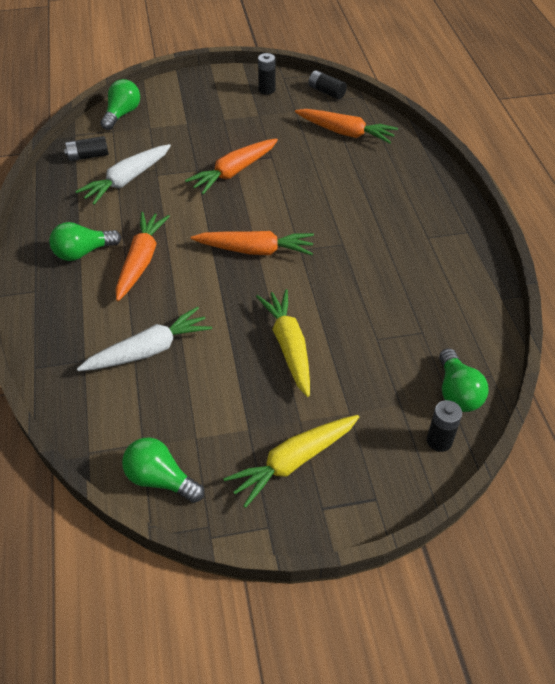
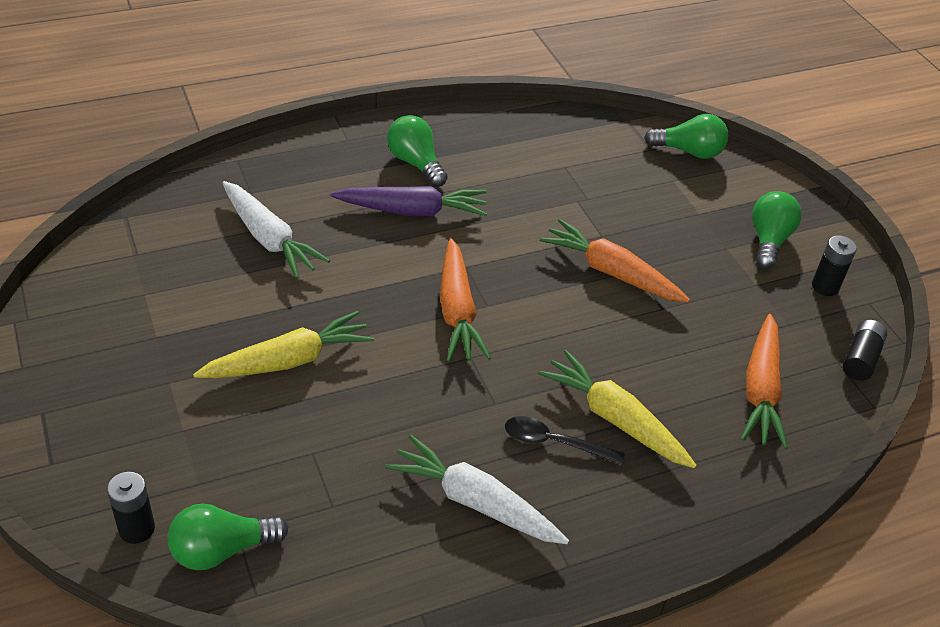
camera: 75 degrees right, 5 degrees down
(88, 156) = (590, 137): black battery -> none
(127, 180) = (556, 177): white carrot -> white carrot (474, 502)
(141, 261) = (412, 211): orange carrot -> purple carrot
(160, 479) = (89, 274): green light bulb -> green light bulb (768, 240)
(293, 462) = (108, 381): yellow carrot -> yellow carrot (614, 419)
(377, 222) = (554, 442): none -> black spoon

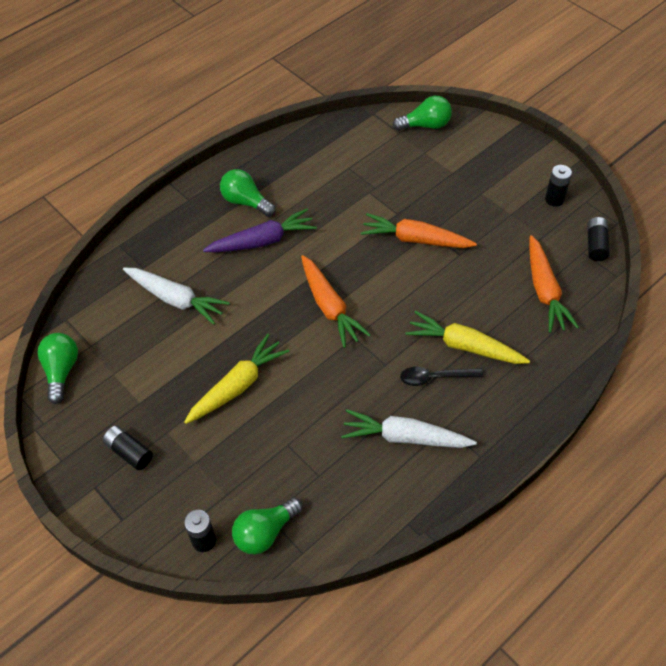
camera: 15 degrees left, 10 degrees up
(108, 388) = (129, 452): none -> black battery
(768, 240) = (505, 177): green light bulb -> green light bulb (61, 371)

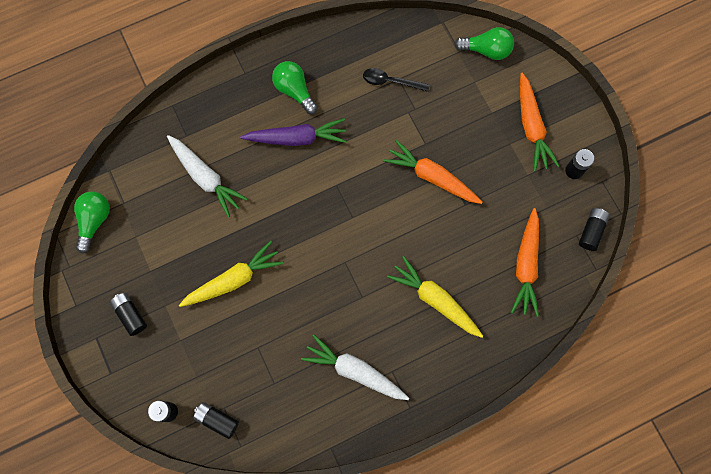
camera: 15 degrees right, 20 degrees up
(265, 532) = (217, 420): green light bulb -> black battery
(330, 307) = (334, 225): orange carrot -> orange carrot (531, 127)
(434, 377) = (399, 322): black spoon -> black spoon (390, 81)

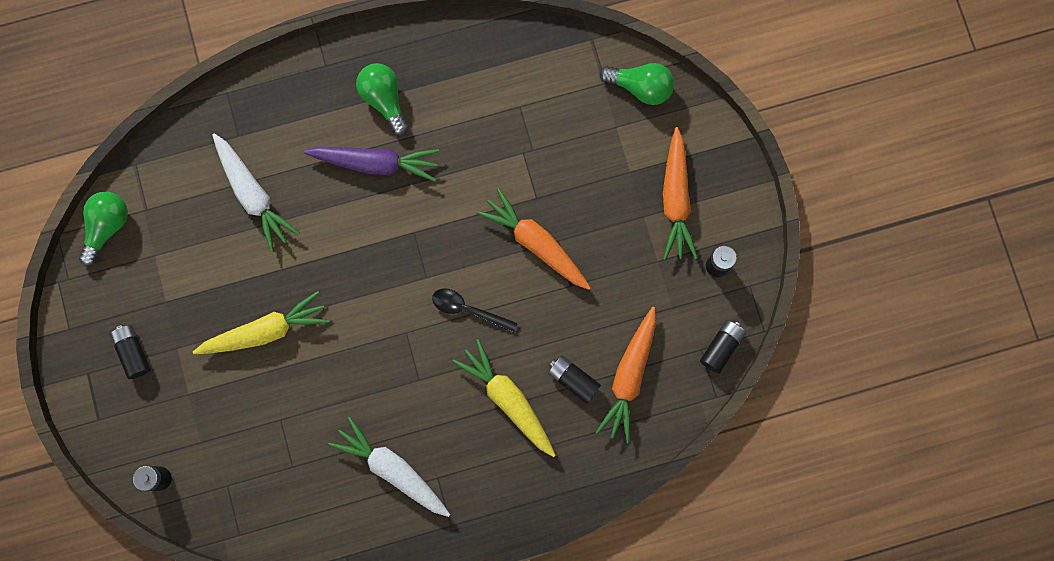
camera: 10 degrees right, 5 degrees up
(217, 420) = (216, 498): black battery -> black battery (573, 379)
(390, 81) = (508, 108): black spoon -> black spoon (468, 309)

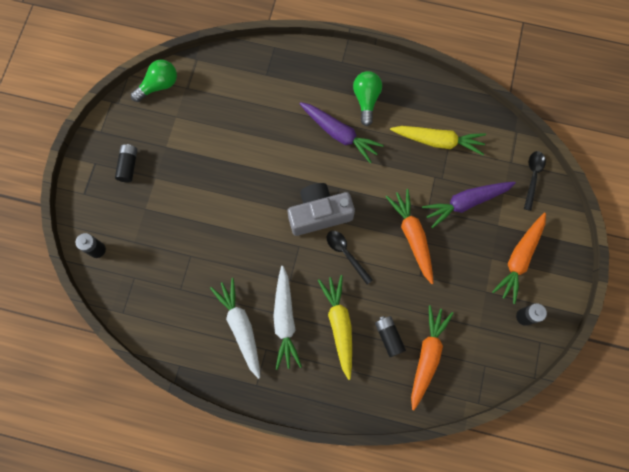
camera: 30 degrees right, 5 degrees down
(253, 195) = (255, 113): white carrot -> white carrot (285, 320)
(265, 330) = (214, 197): yellow carrot -> yellow carrot (438, 141)
(408, 279) = (319, 214): none -> grey camera
(577, 165) = (466, 203): none -> purple carrot
(629, 376) = (427, 356): orange carrot -> orange carrot turned 150 degrees clockwise
(640, 87) = (533, 177): green light bulb -> black spoon
(721, 347) = (499, 372): black battery -> none

